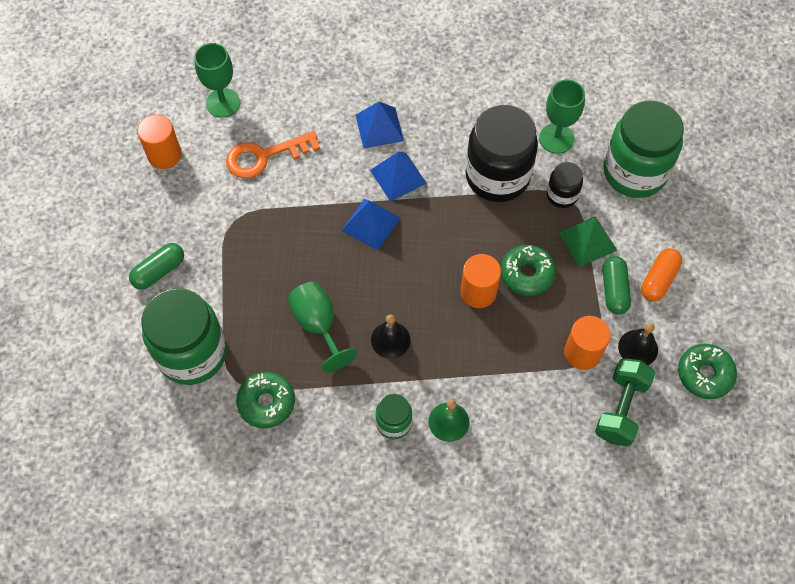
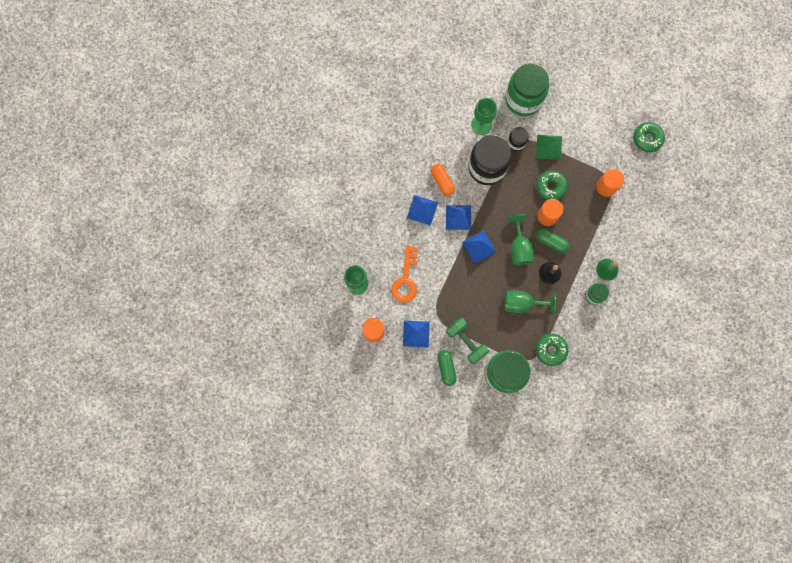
camera: 60 degrees left, 15 degrees up
(190, 207) = (416, 334): none -> blue pyramid
(403, 278) = (519, 248): none -> green goblet
(614, 290) = (582, 151): green capsule -> green capsule (551, 242)
(621, 408) = (643, 187): green dumbbell -> green dumbbell (466, 342)
(638, 348) = (618, 160): black bell -> none
(658, 280) = (588, 127): orange capsule -> orange capsule (442, 181)

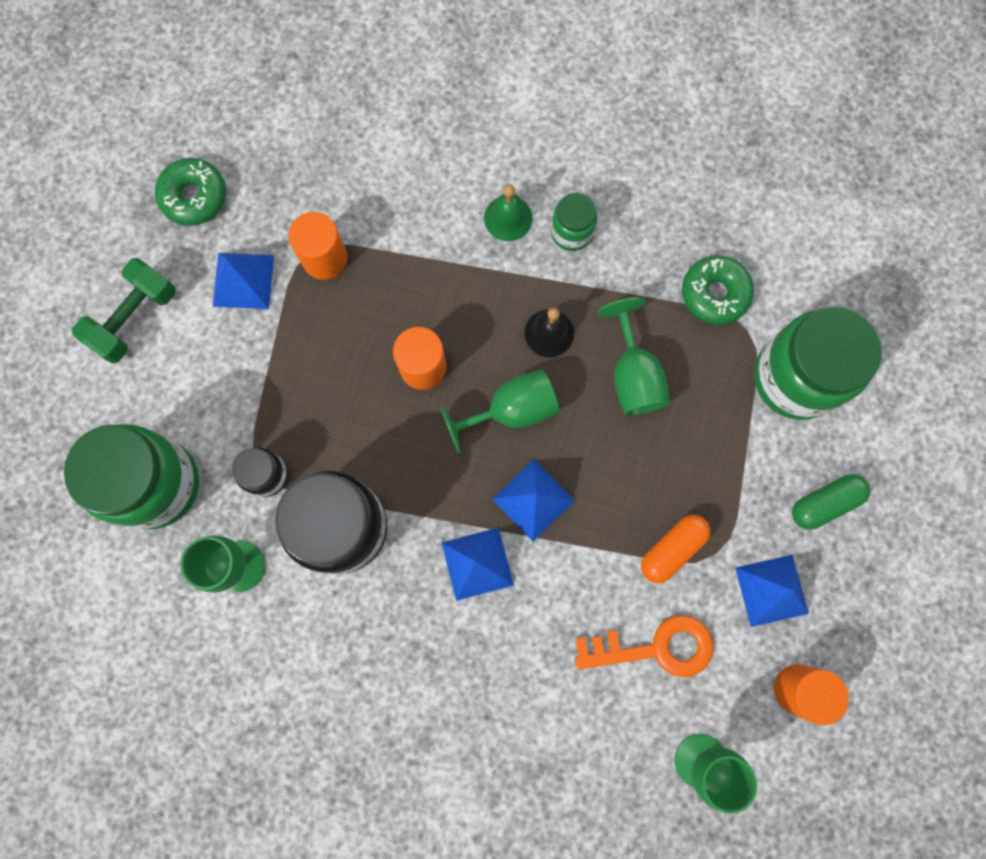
camera: 105 degrees left, 0 degrees up
(422, 210) = (482, 653): blue pyramid -> blue pyramid (243, 280)
(442, 181) = (402, 623): orange capsule -> orange capsule (672, 549)
(466, 342) = (754, 474): green dumbbell -> green dumbbell (135, 318)
(549, 147) = (260, 400): green pyramid -> none
(550, 187) = (354, 375): green donut -> none
(551, 242) = (480, 345): green capsule -> none

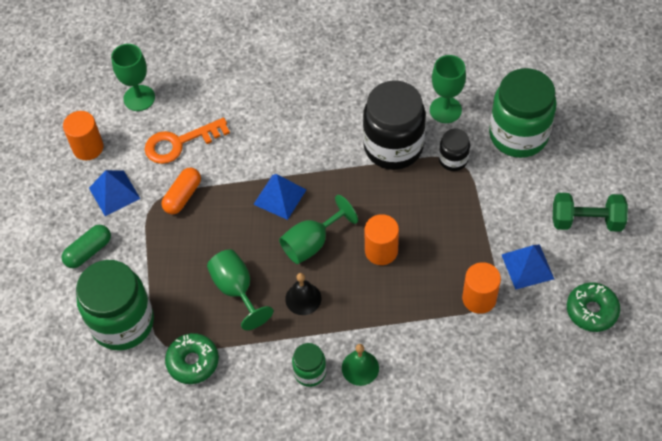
camera: 165 degrees right, 20 degrees down
(135, 318) = (586, 221): green dumbbell -> green dumbbell turned 75 degrees clockwise
(477, 563) = (302, 153): blue pyramid -> none

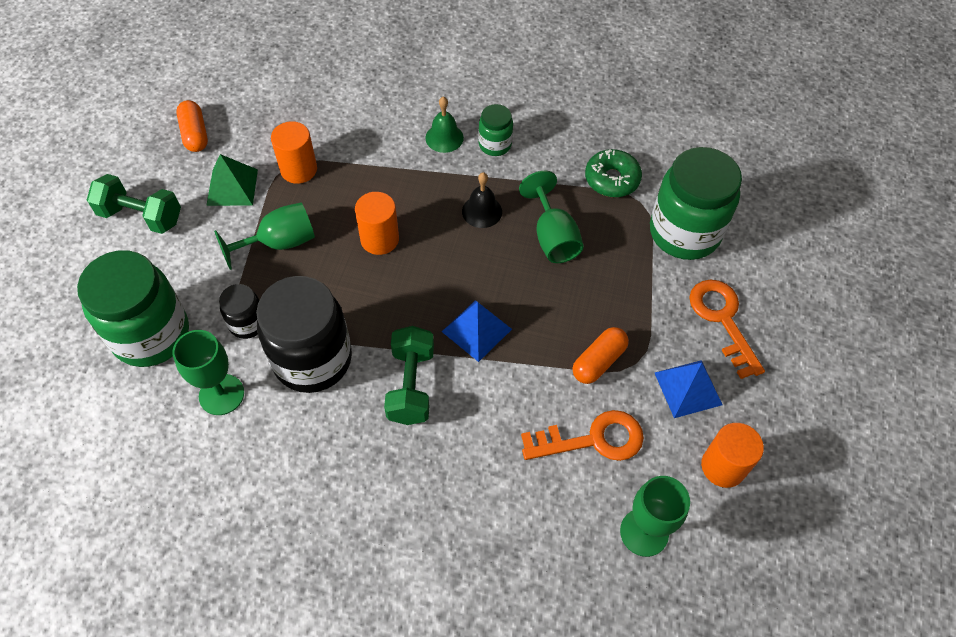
camera: 170 degrees left, 0 degrees up
(88, 251) = (722, 320): green capsule -> orange key
(312, 243) = (454, 266): green goblet -> green goblet (279, 243)
(316, 147) = (411, 385): none -> green dumbbell
(527, 266) = (232, 187): blue pyramid -> green pyramid
(591, 310) = (195, 134): green donut -> orange capsule

